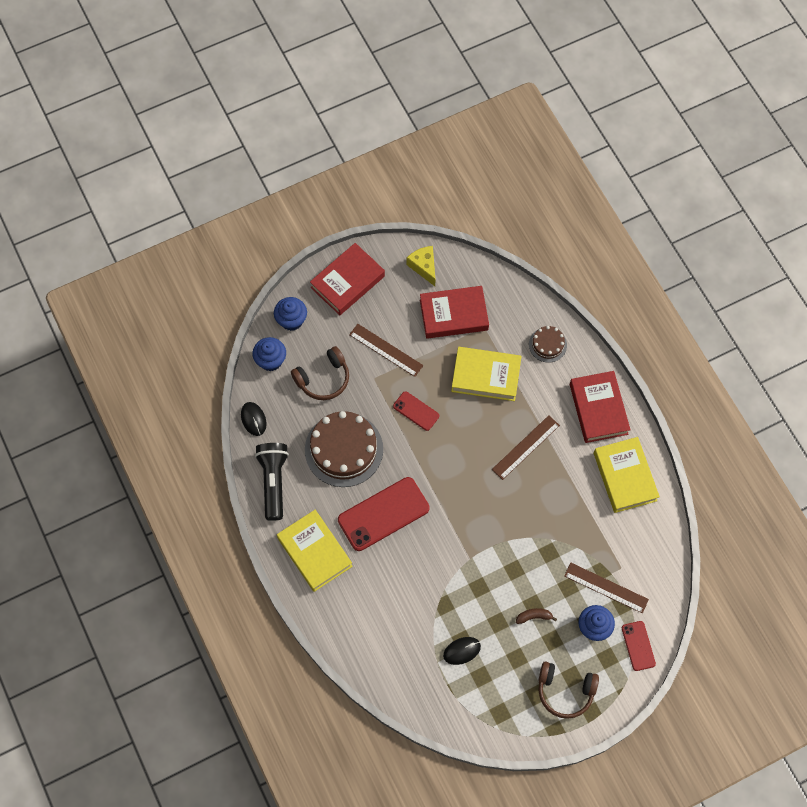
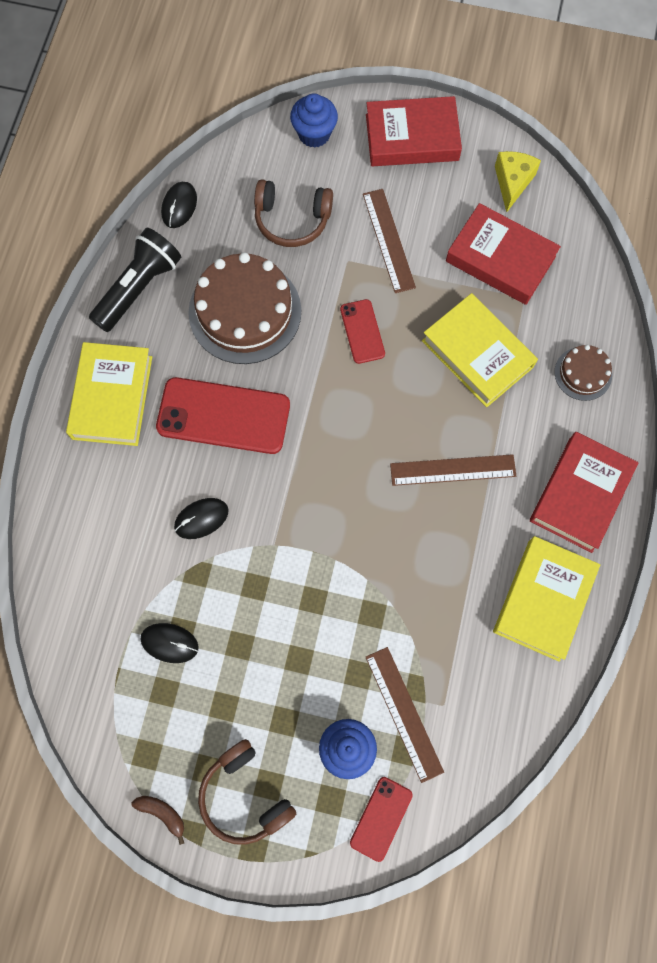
camera: 40 degrees right, 5 degrees up
(271, 360) = (254, 159): blue cupcake -> none
(421, 576) = (201, 519): none -> black mouse
(534, 616) = (287, 674): brown banana -> brown banana (162, 813)

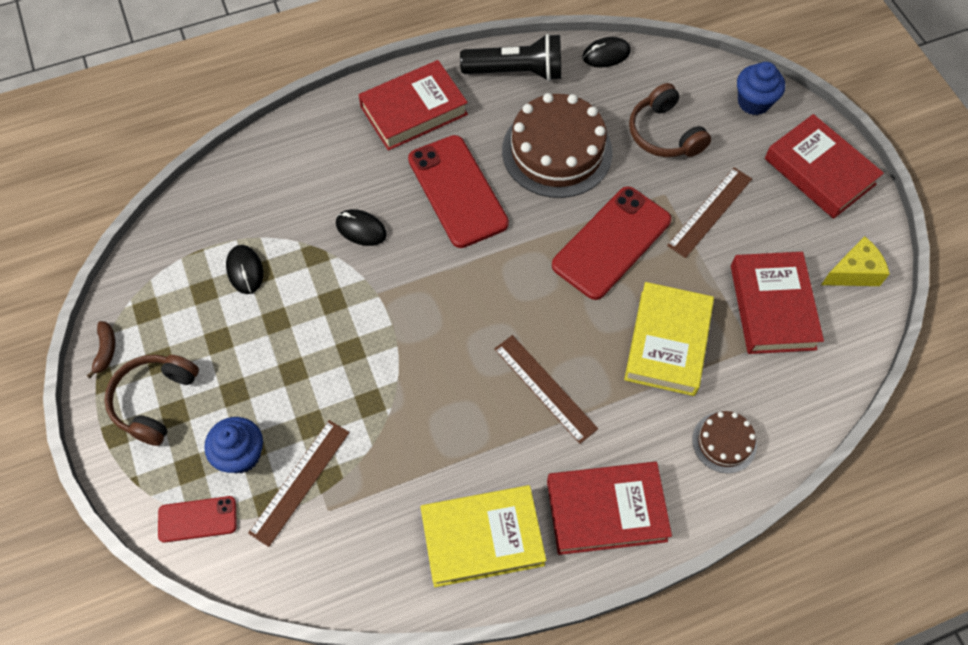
camera: 55 degrees right, 10 degrees down
(112, 397) = (414, 110): yellow book -> red book
(362, 331) = (611, 243): red phone -> red phone, size x1.90

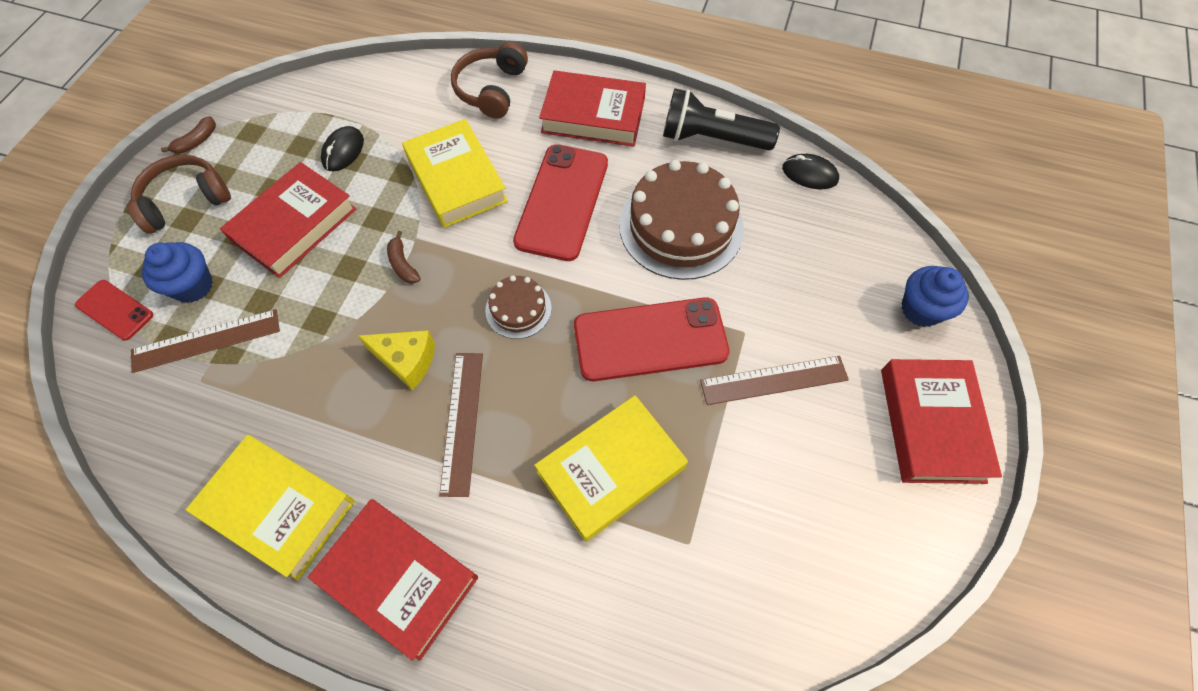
camera: 40 degrees right, 0 degrees up
(361, 229) = (456, 179): black mouse -> yellow book
(389, 318) = (403, 264): none -> brown banana
(516, 72) = (711, 138): black flashlight -> black flashlight turned 150 degrees clockwise
(664, 134) = (798, 278): brown headphones -> brown headphones (491, 89)
(724, 442) = (569, 612): brown cake -> brown cake (518, 309)
(772, 307) = (749, 519): red book -> red book (294, 225)
(853, 272) = (873, 554): yellow cheese -> yellow cheese (407, 361)

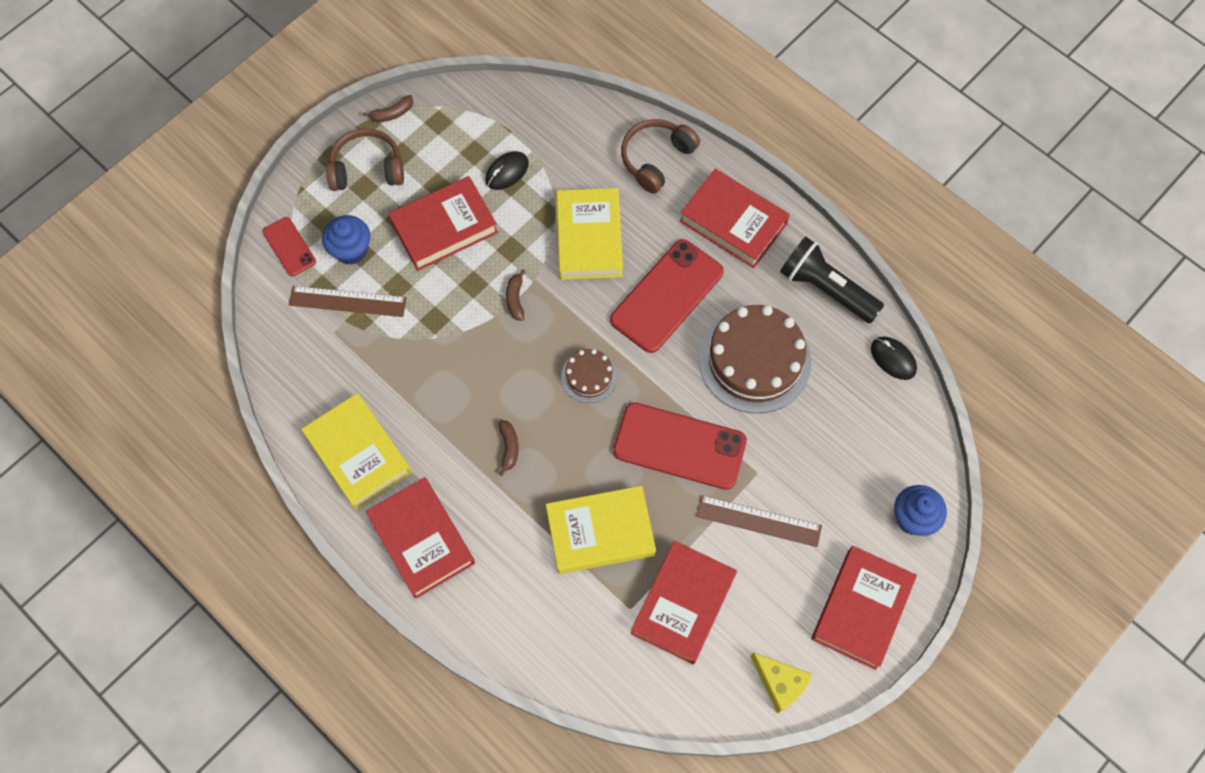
camera: 25 degrees right, 5 degrees up
(407, 361) = (487, 382): yellow cheese -> yellow cheese (780, 683)
(462, 421) = (509, 448): brown ruler -> brown banana
(745, 509) = (683, 604): none -> red book

